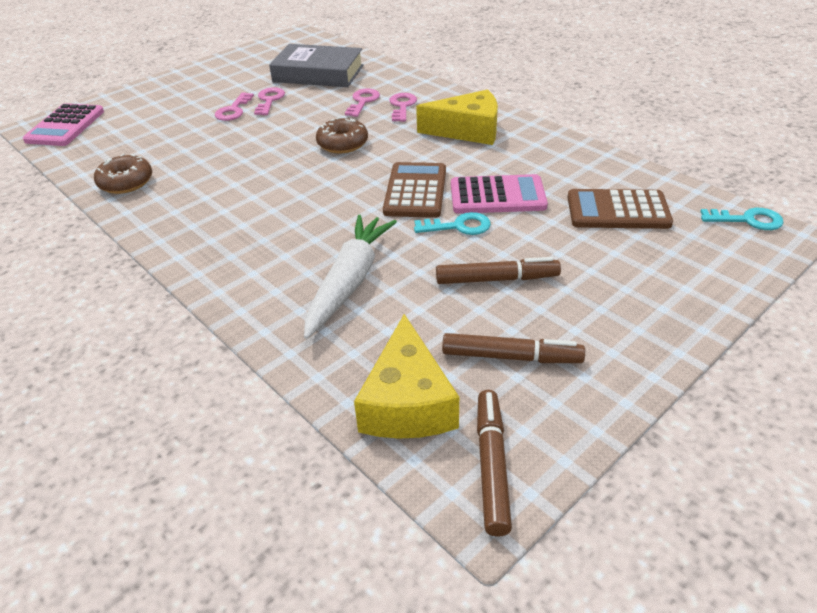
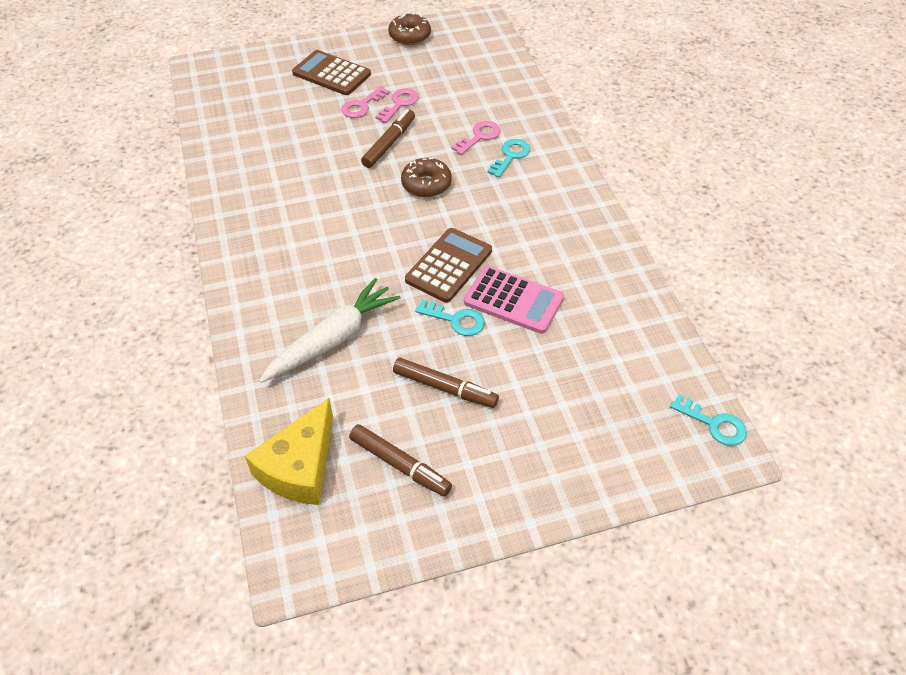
camera: 25 degrees right, 10 degrees up
(65, 126) = (220, 75): pink calculator -> none
(126, 182) = (231, 161): brown donut -> brown donut (409, 36)
(318, 73) = (465, 83): grey book -> none
(402, 106) = (511, 156): pink key -> turquoise key
(468, 130) = (547, 211): yellow cheese -> none
(492, 465) = (319, 545): brown marker -> brown marker (389, 143)
(618, 210) = (604, 362): brown calculator -> brown calculator (331, 74)

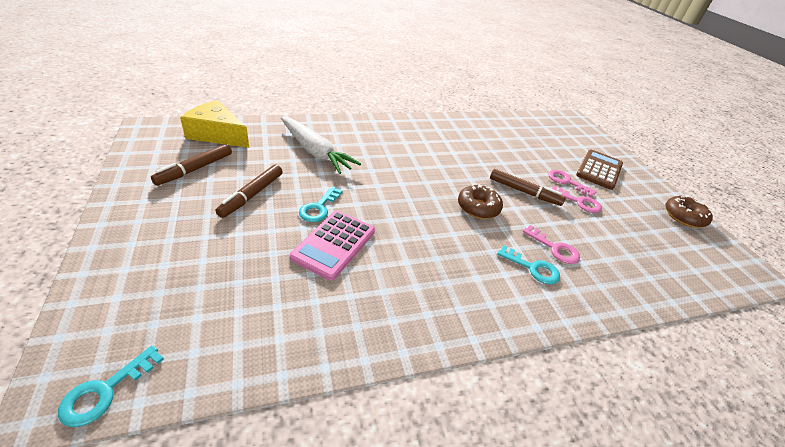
camera: 85 degrees right, 10 degrees down
(449, 265) = (380, 210): brown calculator -> none

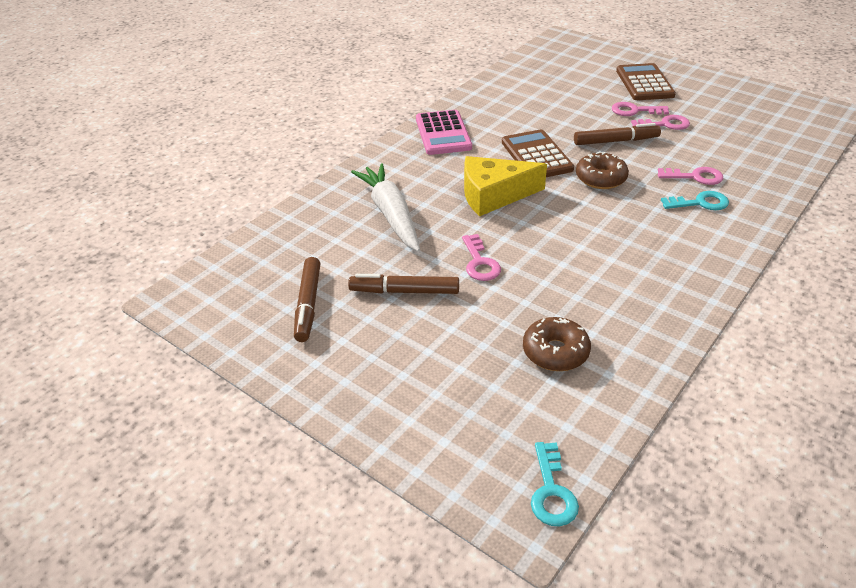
camera: 30 degrees left, 0 degrees up
(217, 134) = (263, 258): yellow cheese -> yellow cheese (494, 195)
(252, 195) = (404, 291): brown marker -> brown marker turned 105 degrees clockwise
(315, 152) = (391, 214): white carrot -> white carrot turned 120 degrees counterclockwise
(319, 208) = (480, 263): turquoise key -> pink key
(334, 244) = (539, 283): pink calculator -> pink calculator (443, 133)
(454, 170) = (536, 156): none -> brown calculator
(684, 217) = (747, 91): brown donut -> brown donut (555, 352)

